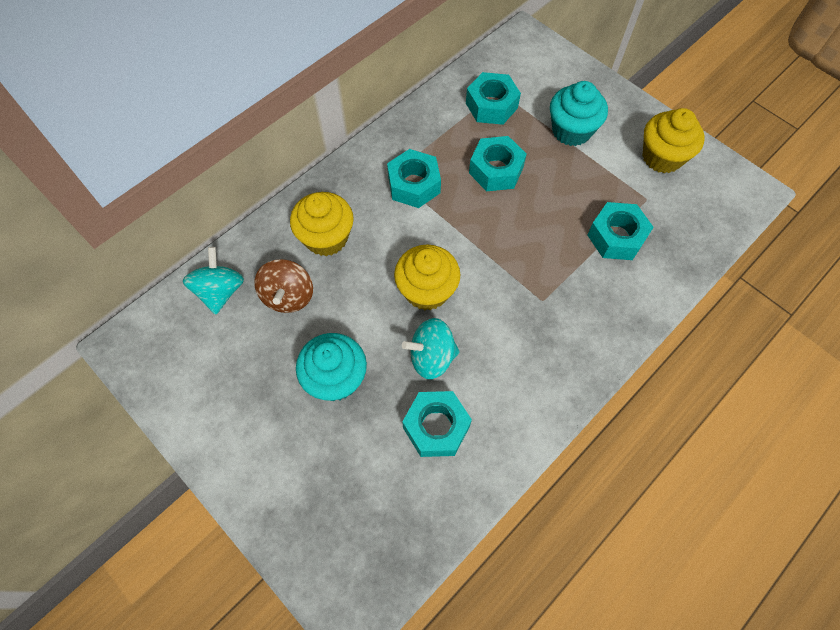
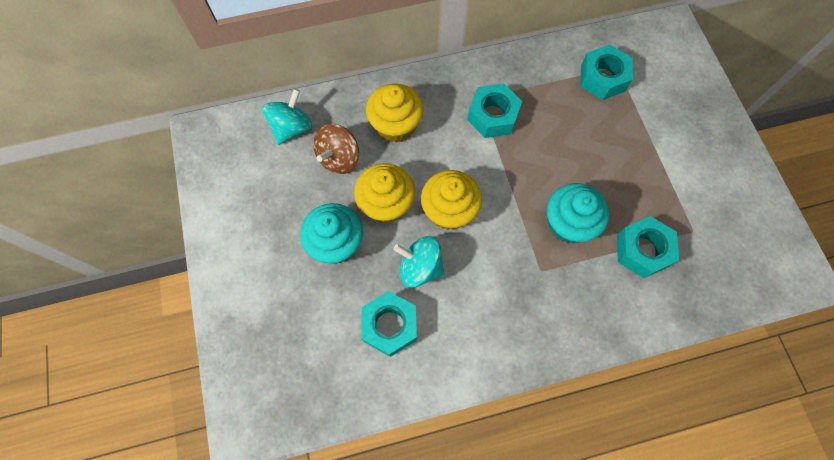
camera: 30 degrees right, 5 degrees up
(496, 170) = (571, 137): turquoise nut -> none
(571, 131) = (661, 135): turquoise cupcake -> turquoise cupcake (568, 224)
(662, 157) = (733, 200): yellow cupcake -> yellow cupcake (386, 204)

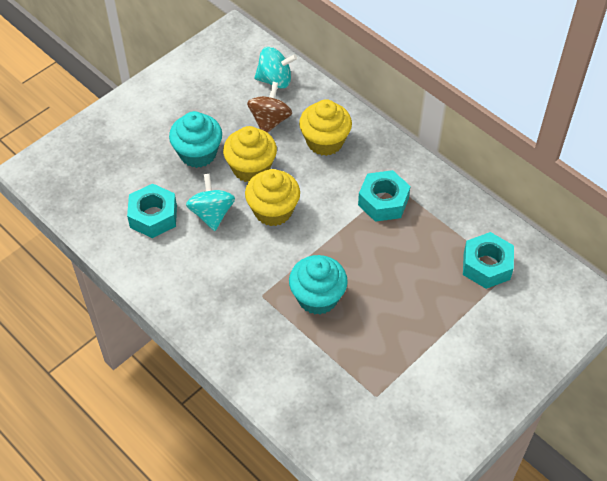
camera: 60 degrees right, 15 degrees down
(339, 158) = (270, 121): brown spinning top -> brown spinning top turned 105 degrees clockwise
(642, 250) = (329, 362): turquoise nut -> none

